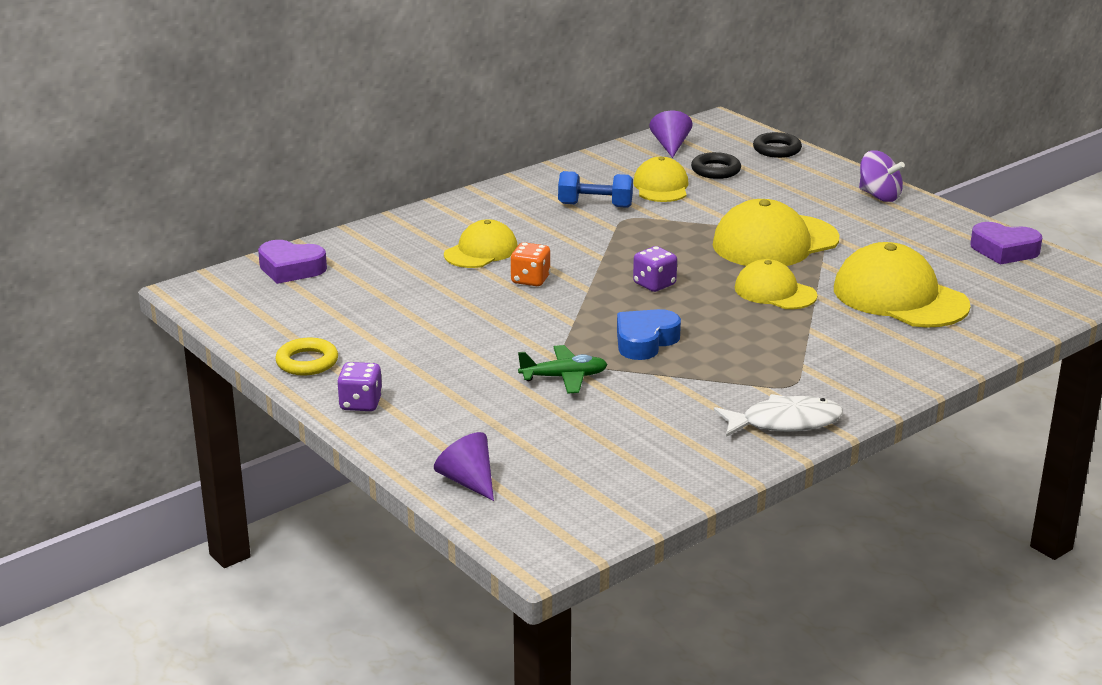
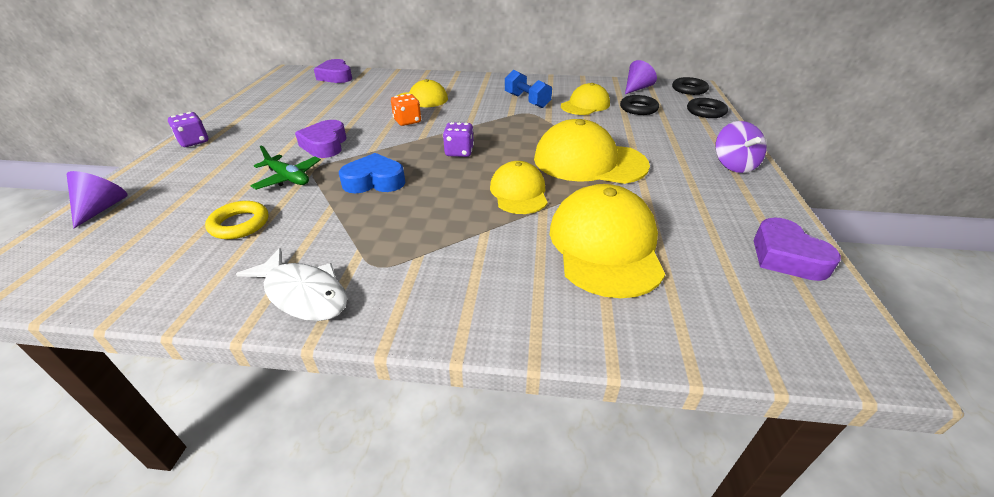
camera: 45 degrees right, 10 degrees up
(307, 362) = (234, 114): yellow ring -> yellow ring (239, 224)
(512, 338) = (325, 145): none -> purple heart
(719, 127) = (689, 89): none -> black ring

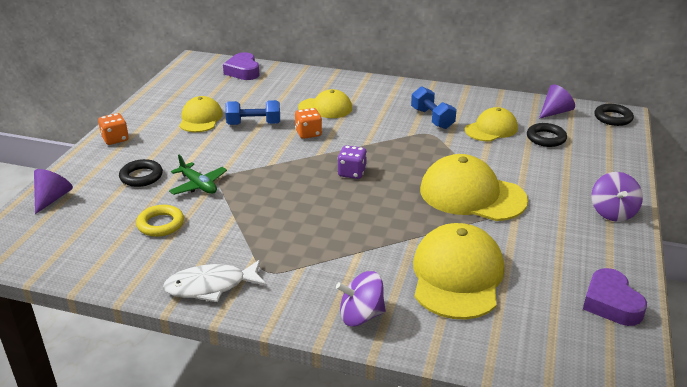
camera: 10 degrees right, 5 degrees down
(194, 142) = (115, 139): purple dice -> orange dice
(303, 294) = (211, 286): white fish -> white fish turned 120 degrees clockwise
(325, 145) = (230, 153): purple heart -> none
(349, 117) = (254, 124): none -> blue dumbbell
(374, 181) = (272, 196): blue heart -> none
(505, 308) = (361, 315): none -> purple spinning top
(519, 192) = (397, 219): yellow cap -> yellow cap (200, 119)
(706, 111) = (616, 148): black ring -> black ring (141, 176)

